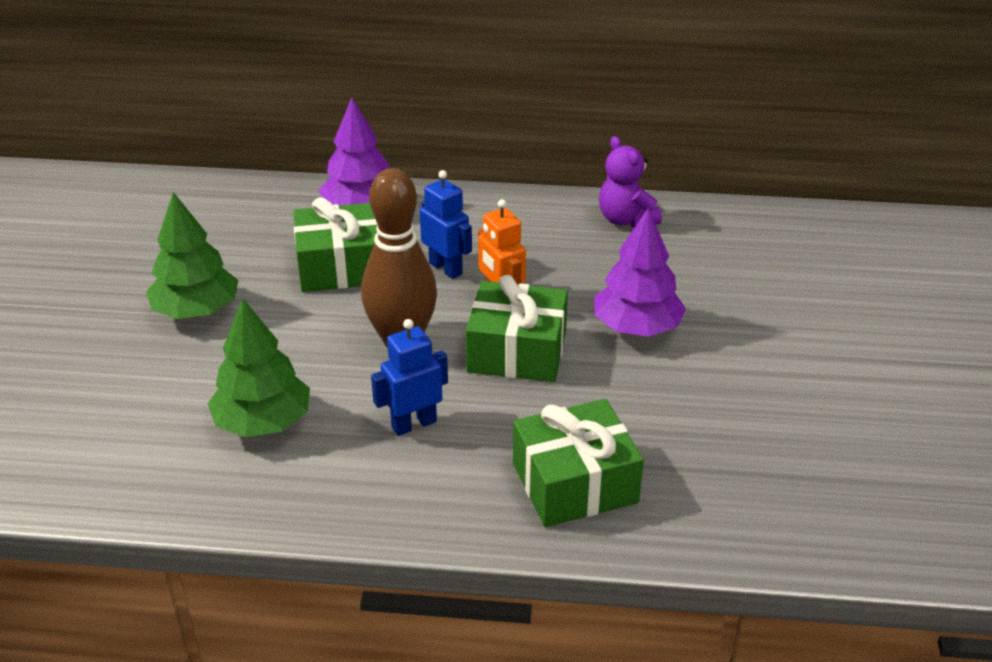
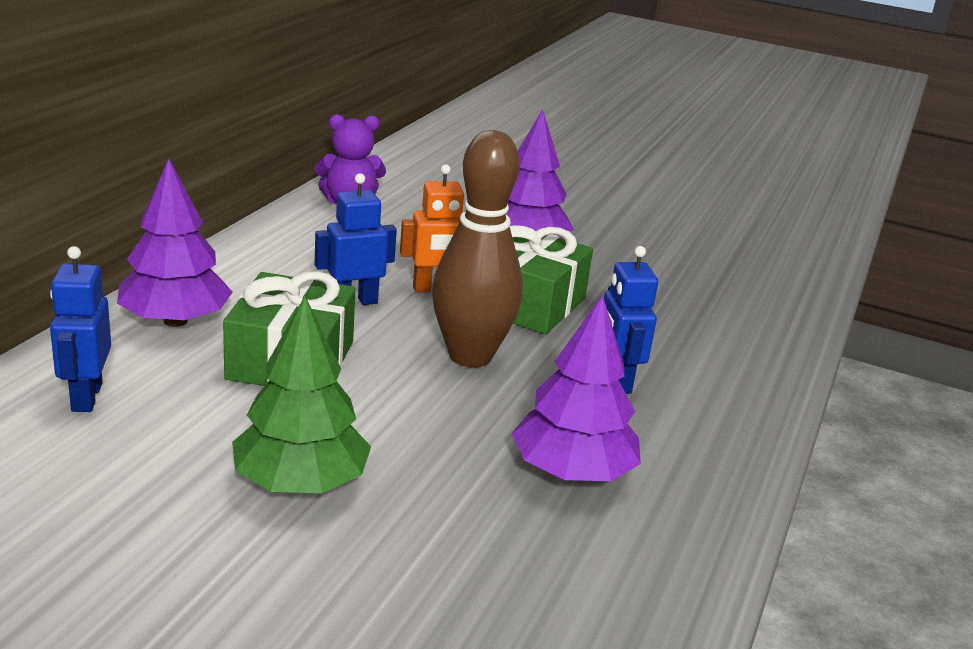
camera: 75 degrees left, 10 degrees down
(249, 212) = (86, 397): none -> blue robot
(263, 423) = (572, 472): green tree -> purple tree
(574, 483) = (727, 326): green gift -> none

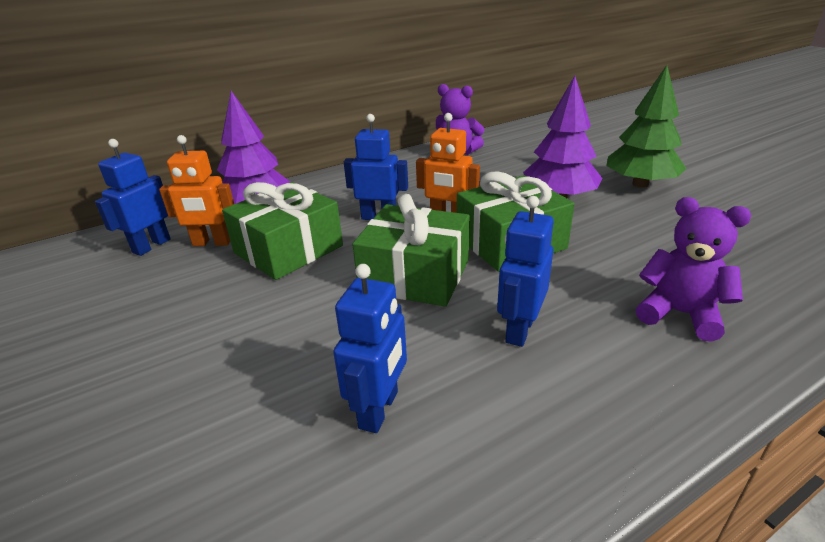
camera: 40 degrees right, 5 degrees up
(174, 375) = (212, 243): none -> orange robot
(300, 483) = (176, 343): green tree -> green tree (640, 184)
(470, 356) = (415, 275): brown bowling pin -> green gift
(572, 472) = (379, 410): purple tree -> blue robot
(720, 337) = (680, 314): none -> purple teddy bear

